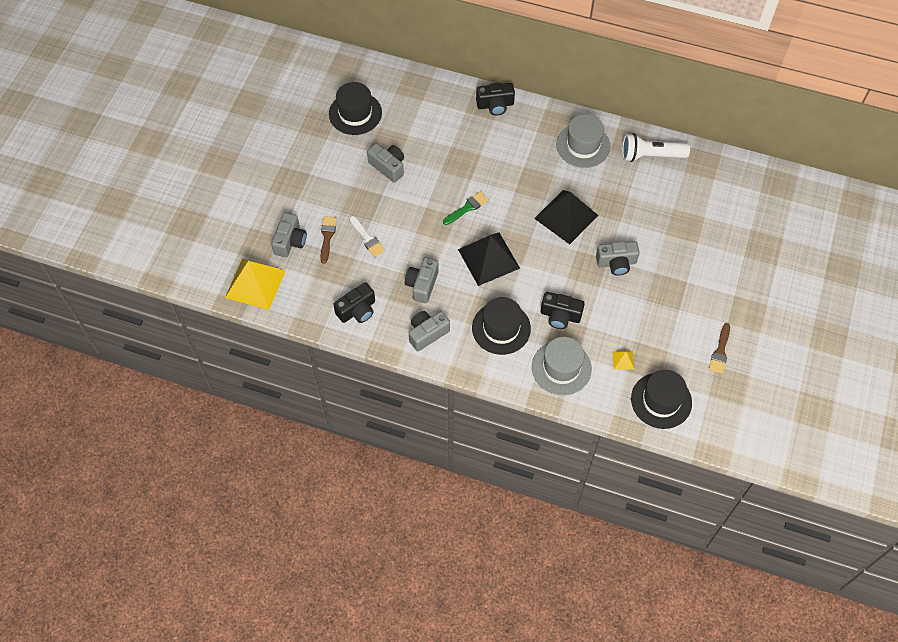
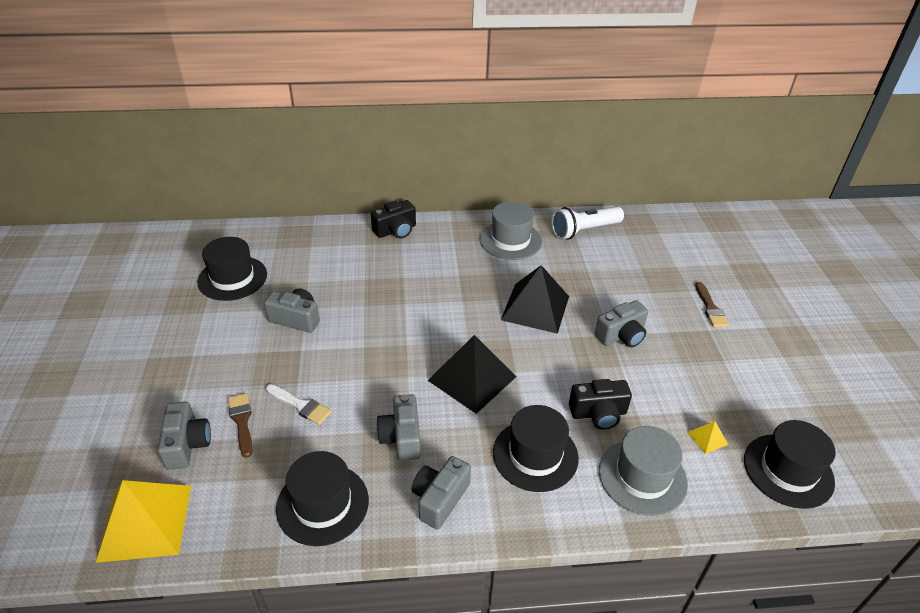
camera: 25 degrees left, 20 degrees down
(357, 310) = (322, 504): black camera -> black hat
(467, 208) = (416, 332): green brush -> none
(720, 351) = (802, 388): brown brush -> brown brush (710, 308)

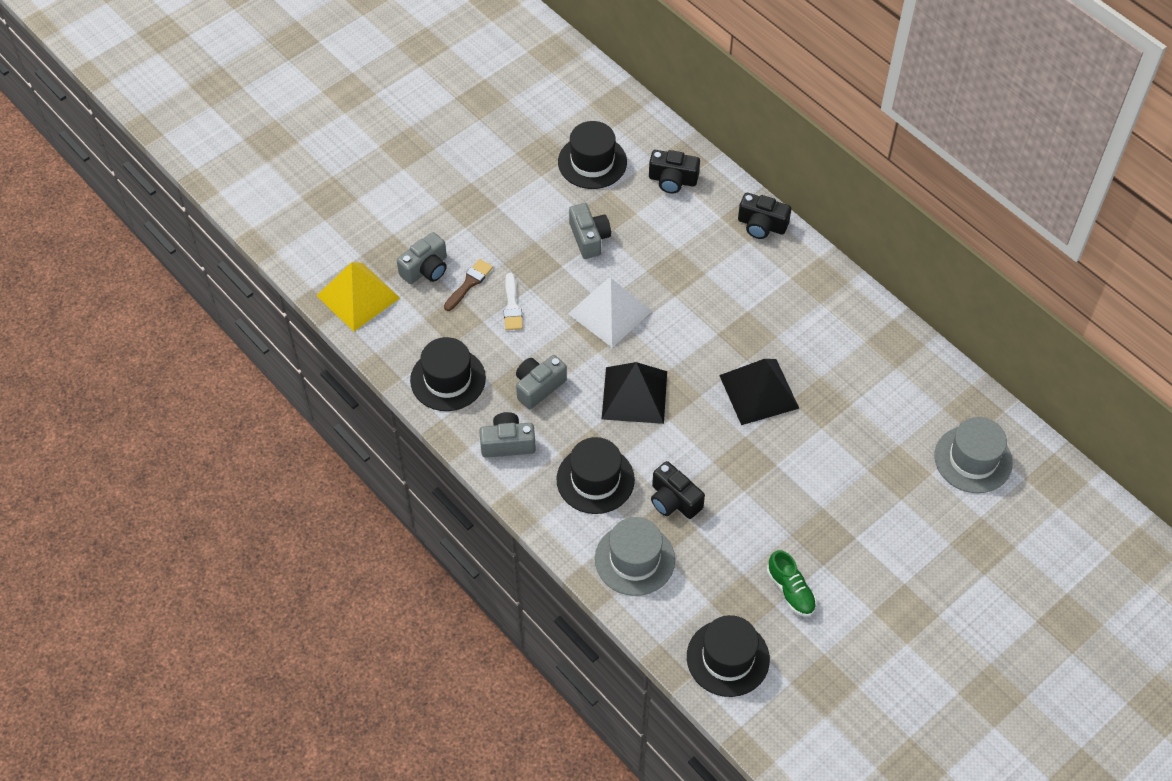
camera: 55 degrees right, 15 degrees up
(305, 249) = (672, 180): none -> black camera
(377, 347) = (610, 312): none -> white pyramid
(510, 240) = (836, 320): grey hat -> grey hat (973, 459)
(584, 231) = (912, 370): white flashlight -> none
(621, 335) = (783, 474): grey camera -> none
(707, 438) = (714, 588): yellow pyramid -> none
(710, 308) = (890, 527): brown brush -> none
(737, 391) = (790, 590): none -> green shoe

